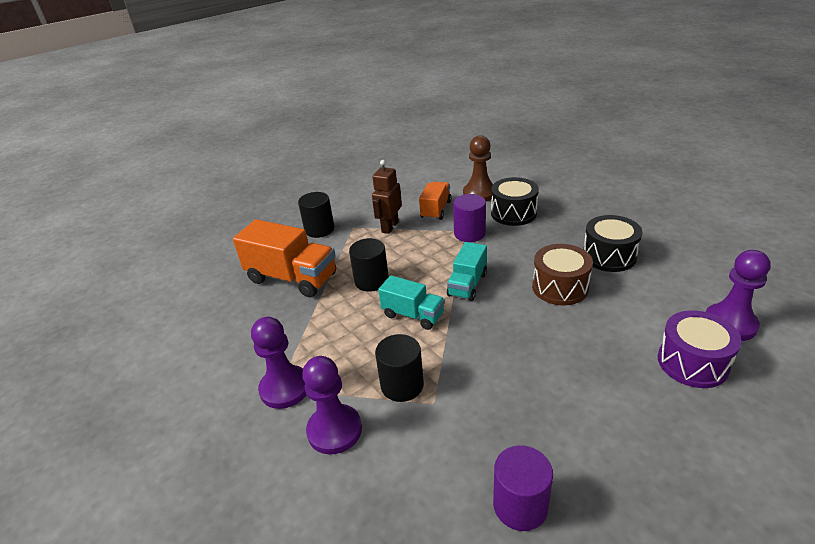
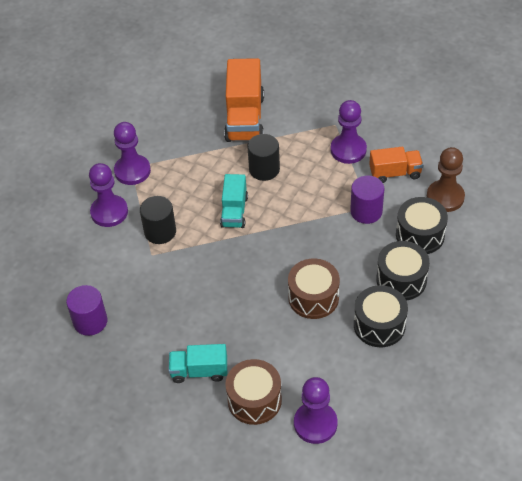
camera: 65 degrees right, 15 degrees up
(319, 229) = (319, 103): black cylinder -> none
(389, 227) = (348, 150): brown robot -> purple pawn
(467, 284) = (288, 233): turquoise truck -> turquoise truck (199, 371)
(559, 233) = (401, 280): none -> black drum
(692, 362) = (254, 400): purple drum -> brown drum

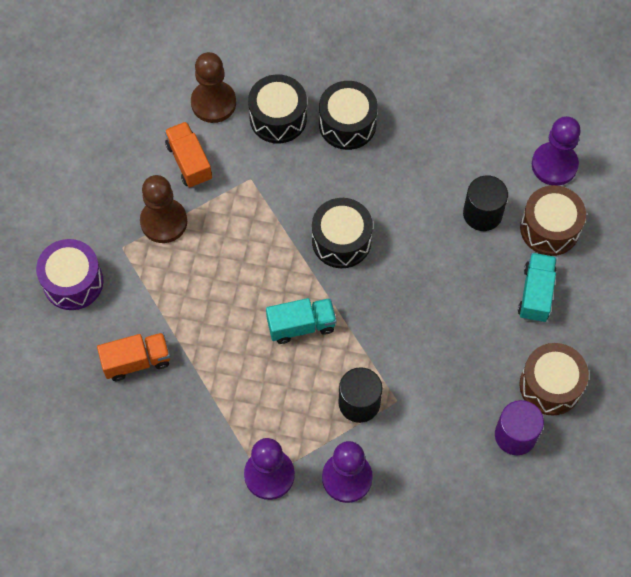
camera: 110 degrees left, 15 degrees up
(199, 371) = (536, 293): turquoise truck -> turquoise truck turned 150 degrees counterclockwise
(244, 118) = (137, 361): orange truck -> orange truck, size x0.59
(264, 169) = (222, 311): black cylinder -> black cylinder (482, 213)
(313, 297) = (400, 205): brown drum -> brown drum (550, 385)
(317, 95) = (73, 282): none -> purple drum
(348, 150) = (164, 222): purple pawn -> brown pawn
(366, 211) = (259, 180): purple cylinder -> none
(379, 325) = (414, 133): black drum -> black drum (341, 241)

